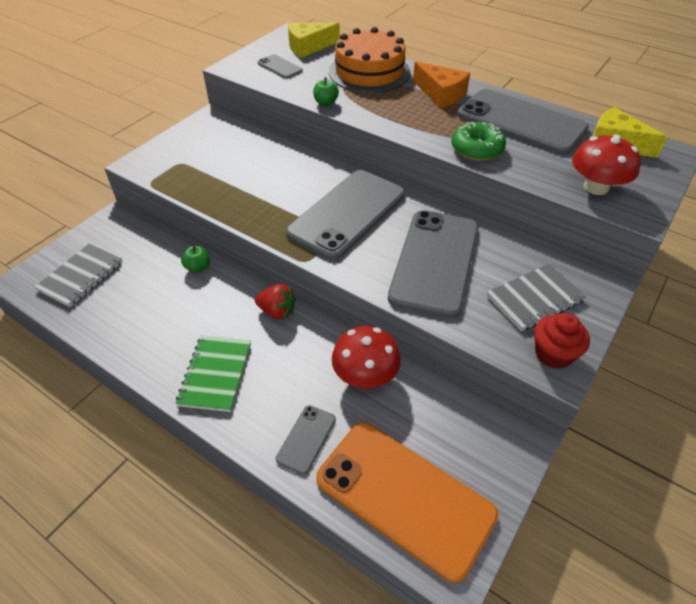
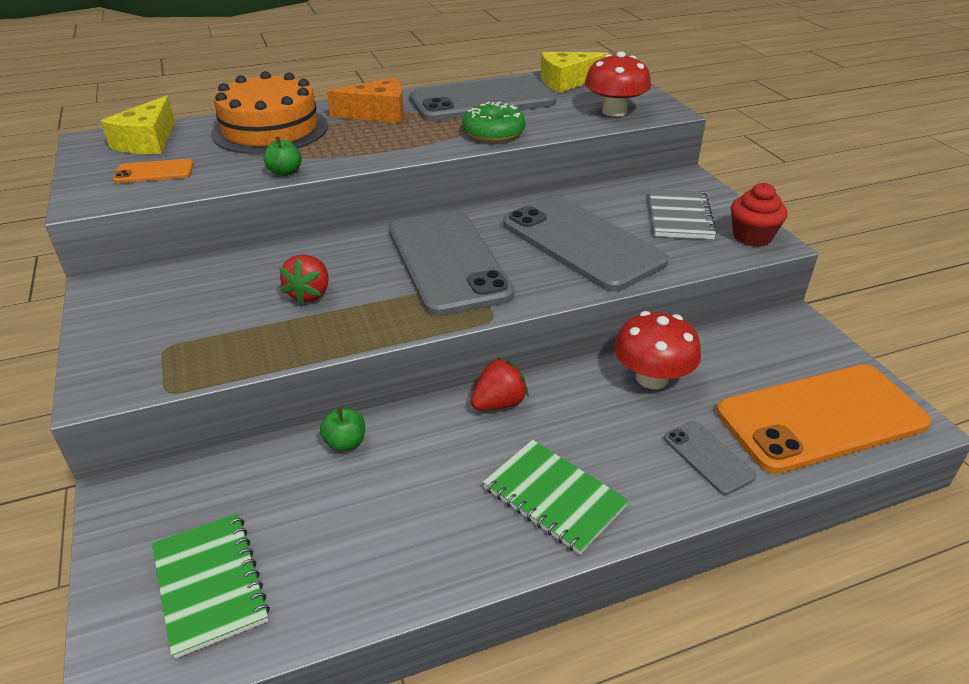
camera: 55 degrees left, 10 degrees down
(81, 276) = (210, 584): grey notebook -> green notebook
(263, 181) = (309, 294): none -> red strawberry
(280, 67) = (154, 172): grey phone -> orange phone

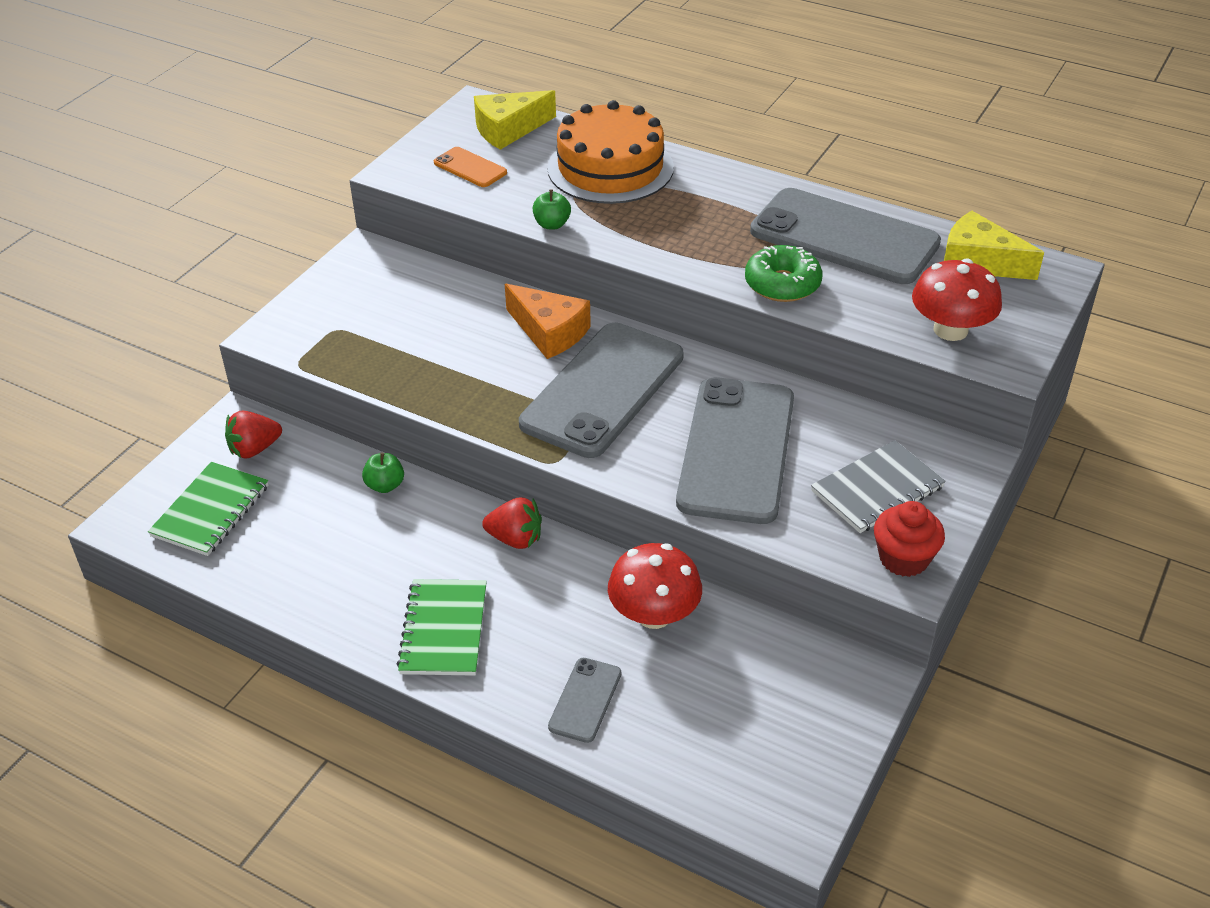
camera: 50 degrees right, 5 degrees up
(309, 294) = (470, 349): red strawberry -> red strawberry (254, 449)
(378, 114) = (723, 199): orange cheese -> orange cheese (549, 332)
(820, 418) = (724, 756): orange phone -> none

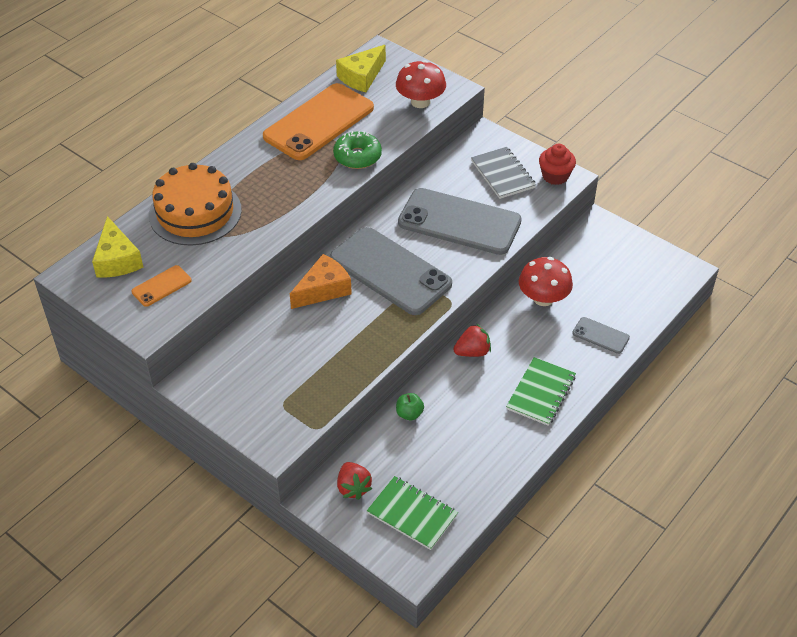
camera: 80 degrees left, 5 degrees up
(444, 629) = (541, 393): green notebook -> green notebook turned 75 degrees counterclockwise
(515, 539) = (472, 352): red strawberry -> red strawberry turned 45 degrees clockwise
(552, 224) = (254, 250): green apple -> none
(844, 237) = (319, 122): grey phone -> orange phone

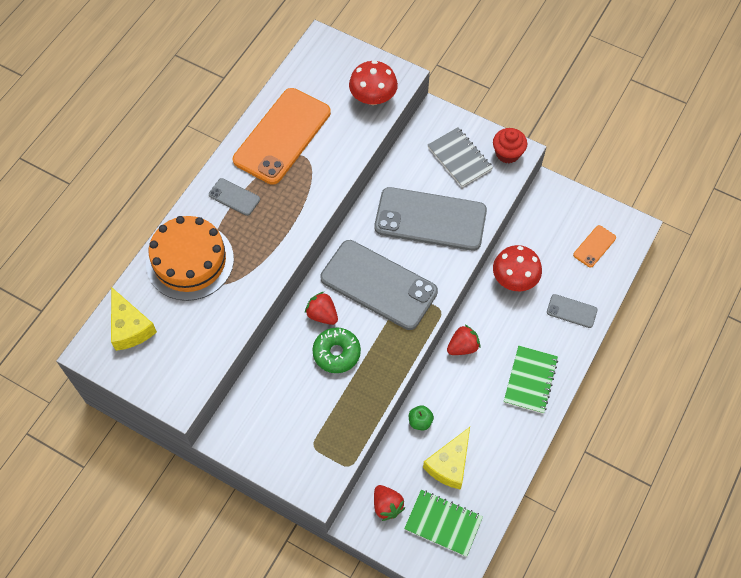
camera: 10 degrees left, 15 degrees up
(161, 286) = (179, 351): orange phone -> orange phone (594, 246)
(256, 165) = (234, 197): none -> grey phone
(323, 289) = (322, 315): orange cheese -> red strawberry
(357, 156) = (327, 172): green donut -> green donut (336, 353)
(361, 77) = (311, 74): yellow cheese -> yellow cheese (449, 464)

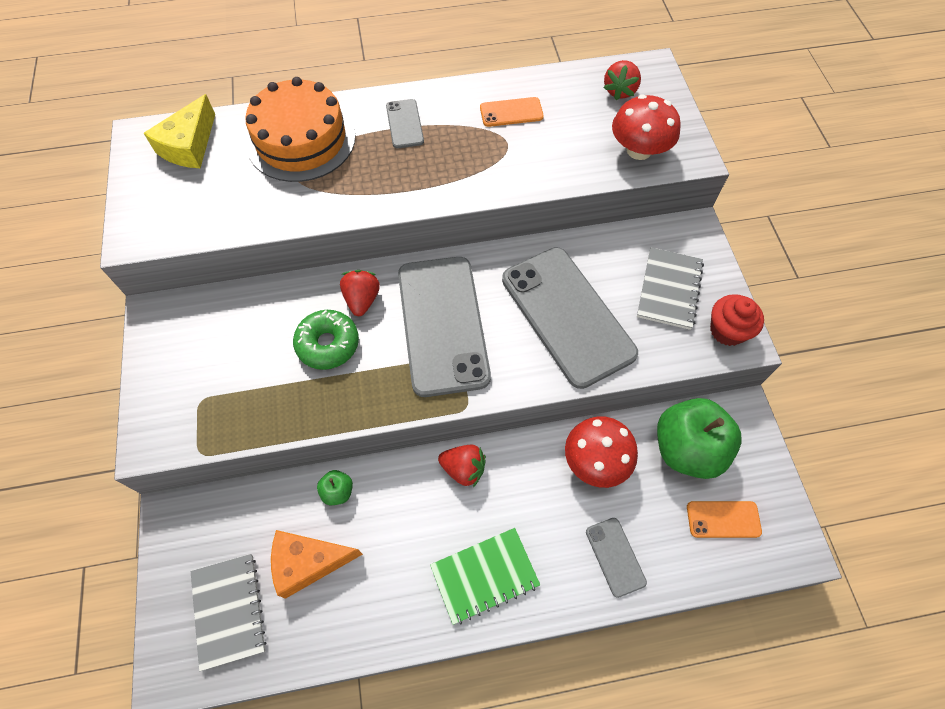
camera: 50 degrees right, 0 degrees up
(282, 136) = (511, 112): orange phone -> orange phone, size x0.44
(387, 506) = (211, 532): red strawberry -> red strawberry (619, 91)
(443, 523) = (229, 610): green notebook -> grey notebook
(449, 464) = (308, 562): yellow cheese -> orange cheese
(545, 230) = (687, 449): none -> green apple

